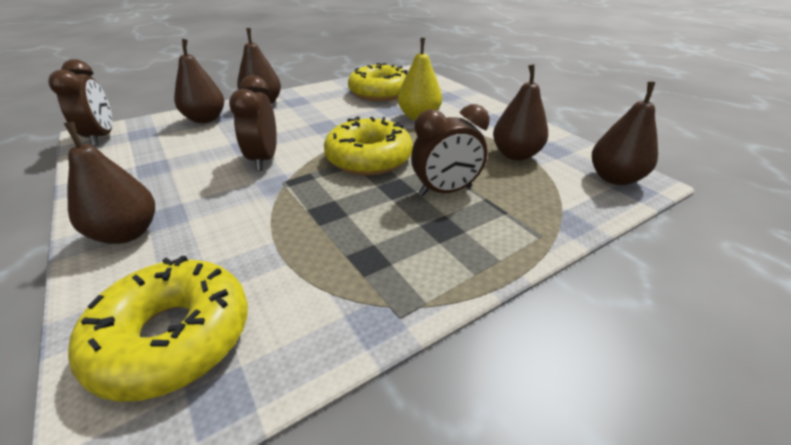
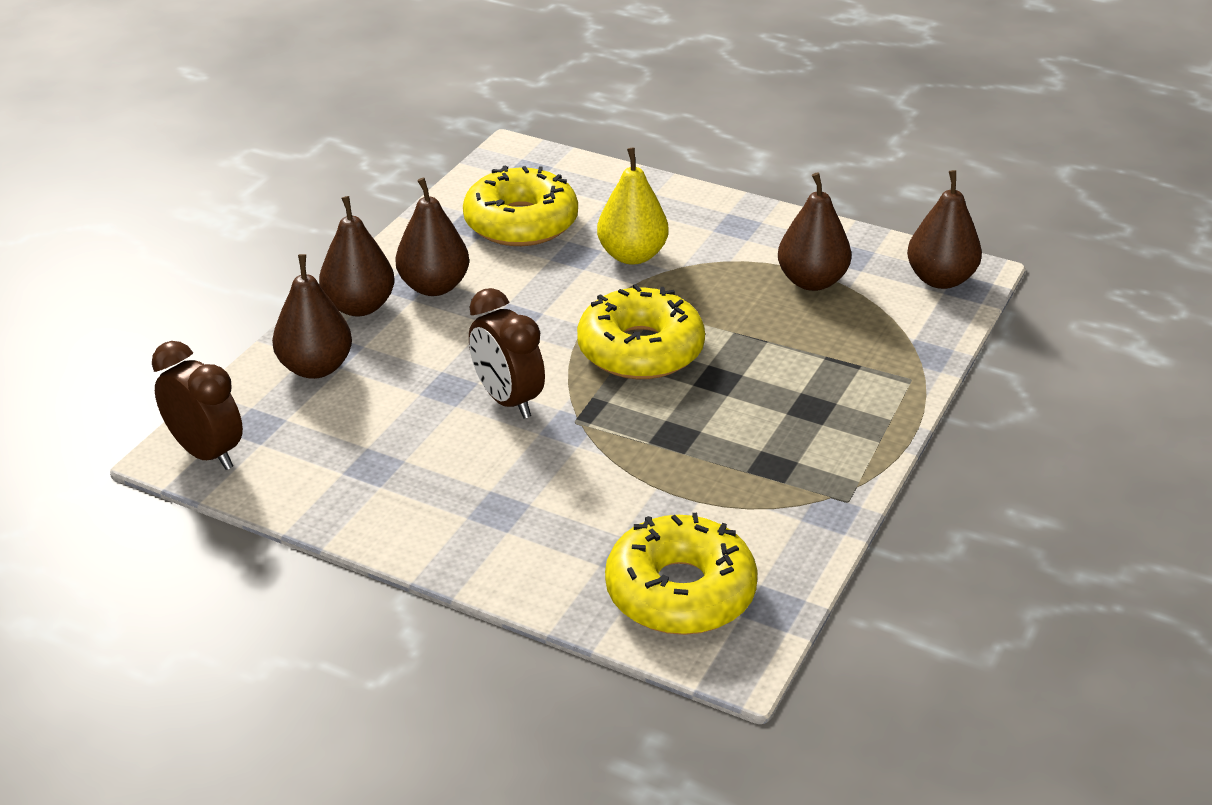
camera: 30 degrees left, 0 degrees up
(127, 233) = (487, 542): brown pear -> brown pear (434, 286)
(445, 191) = (775, 363): brown clock -> none

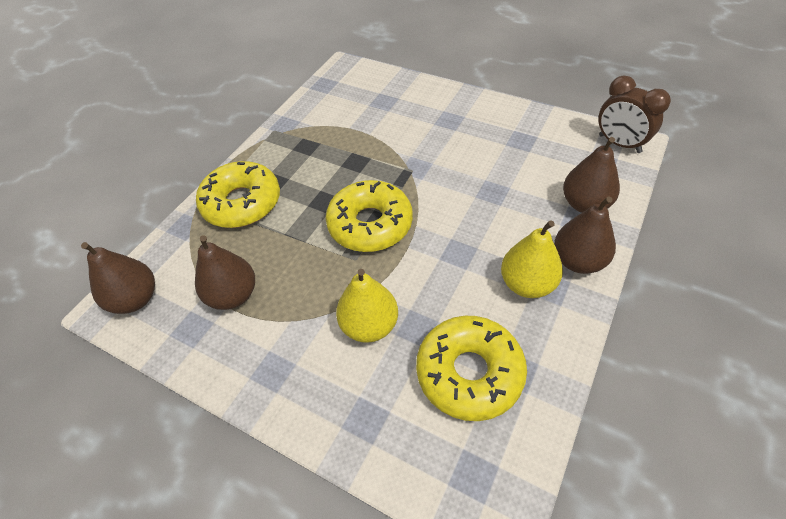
camera: 175 degrees left, 15 degrees up
(434, 286) = (527, 284): brown pear -> yellow pear
(508, 400) = (454, 183): brown clock -> none
(680, 592) = (363, 88): yellow donut -> yellow donut (242, 203)

